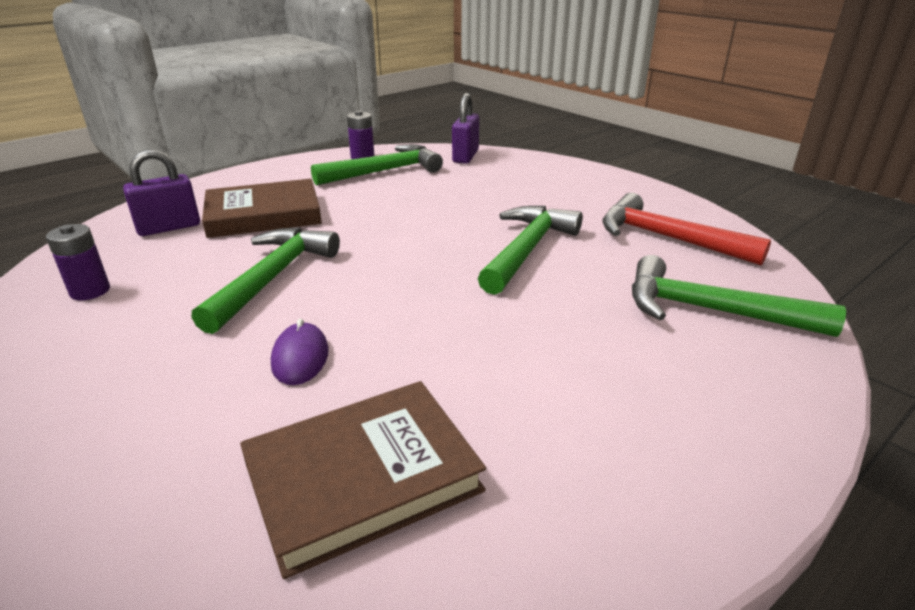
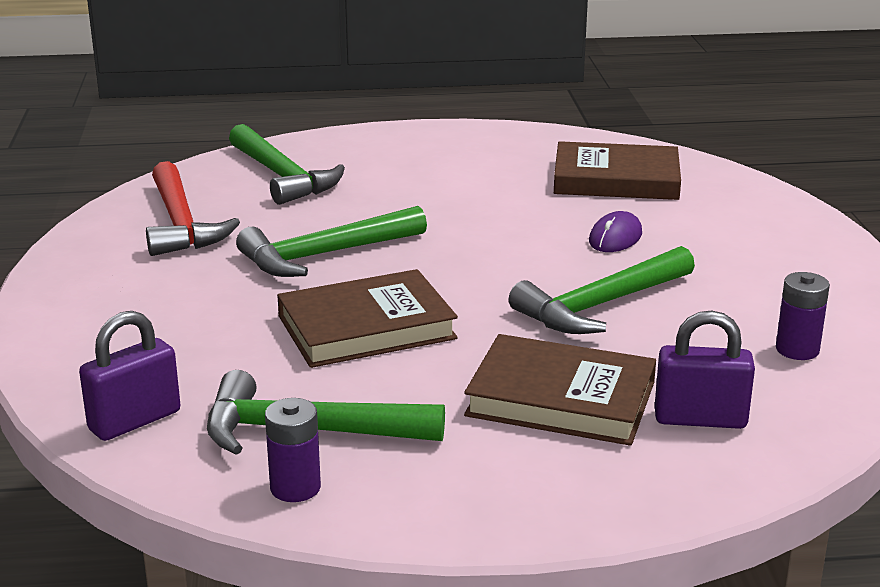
camera: 145 degrees left, 5 degrees down
(422, 216) = (366, 327): none -> brown book

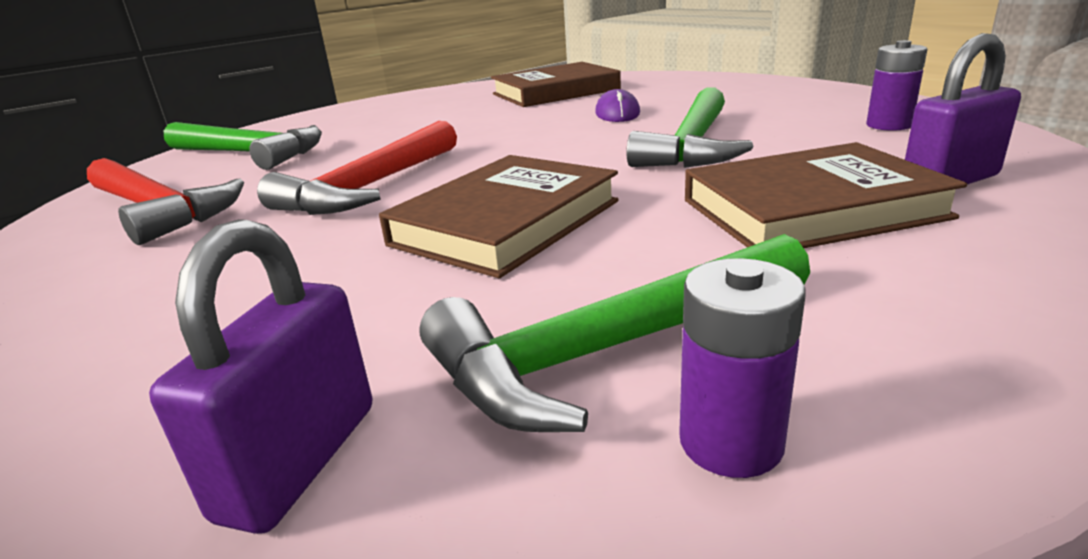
camera: 30 degrees left, 0 degrees up
(325, 255) = (371, 187): green hammer -> red hammer

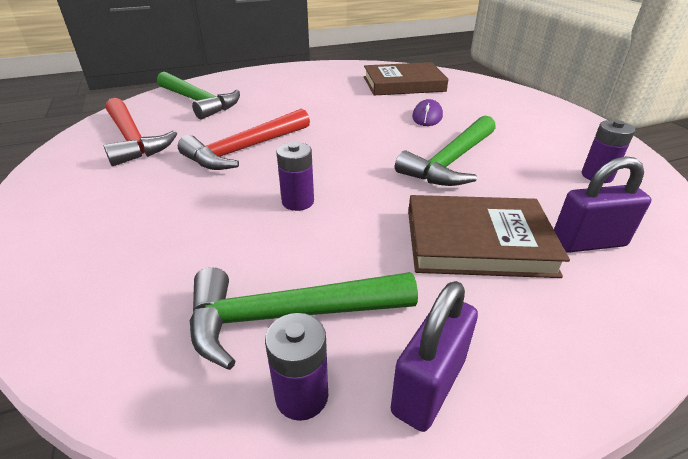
camera: 15 degrees right, 10 degrees up
(300, 460) = (114, 337): purple padlock -> purple padlock (428, 386)
(506, 223) = (298, 202): brown book -> purple battery

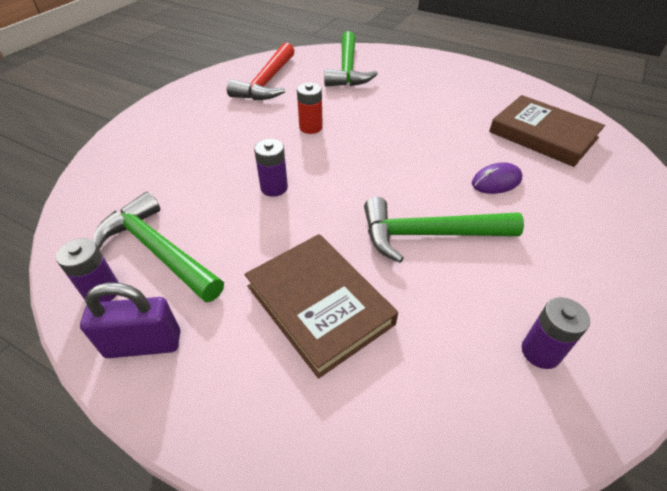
camera: 50 degrees right, 10 degrees up
(245, 149) = (310, 127): red hammer -> red battery
(588, 242) = (393, 382): purple padlock -> none

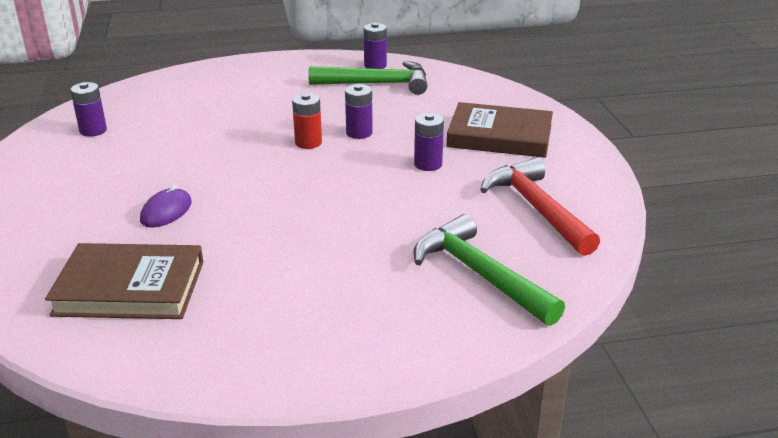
camera: 140 degrees right, 15 degrees down
(143, 344) = (320, 64): purple padlock -> none
(273, 134) = (428, 164): none -> purple battery
(310, 127) = (403, 184): red battery -> red battery (308, 143)
(319, 305) = (246, 101): brown book -> brown book (499, 136)
(428, 235) = (203, 153): green hammer -> none

